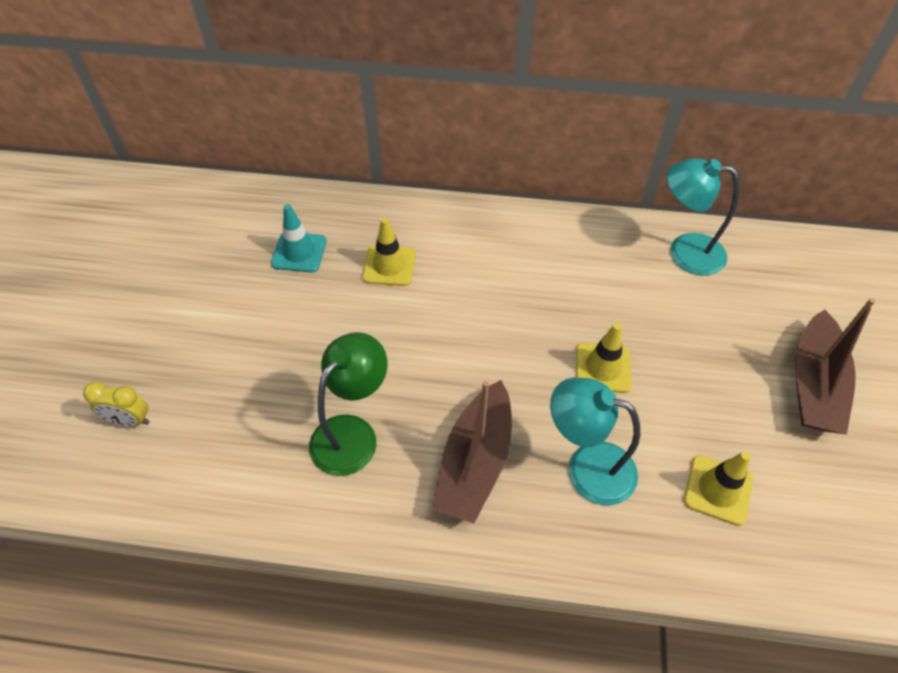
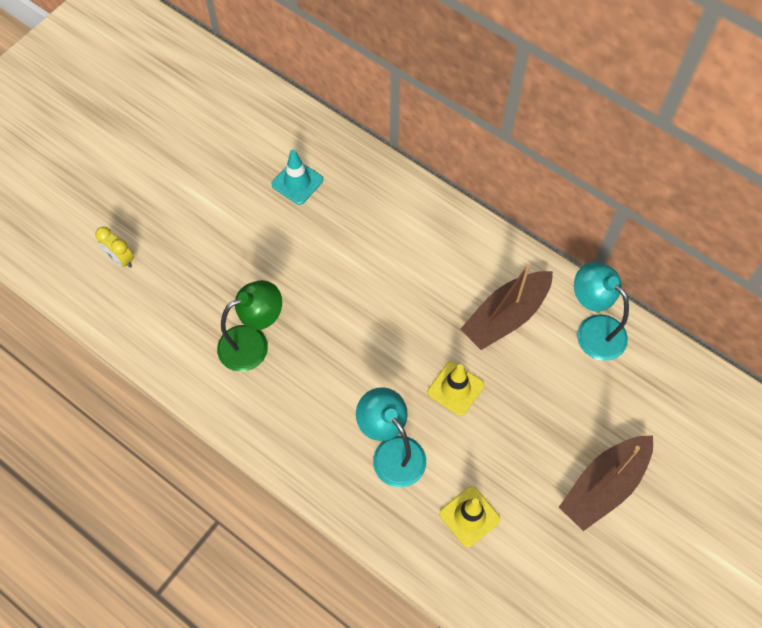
camera: 30 degrees right, 10 degrees up
(389, 266) = (355, 226): yellow traffic cone -> none
(475, 462) = (320, 407): brown boat -> brown boat (506, 316)

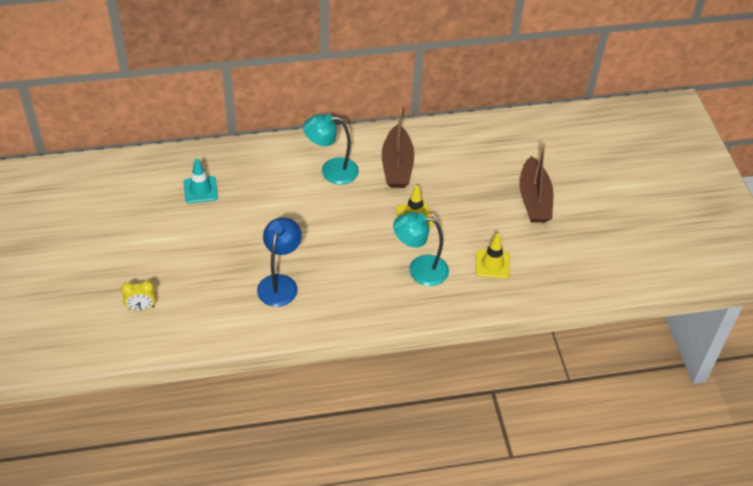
camera: 50 degrees left, 15 degrees down
(253, 343) = (280, 283): green lamp -> blue lamp
(593, 330) = (446, 139): turquoise lamp -> turquoise lamp (331, 171)

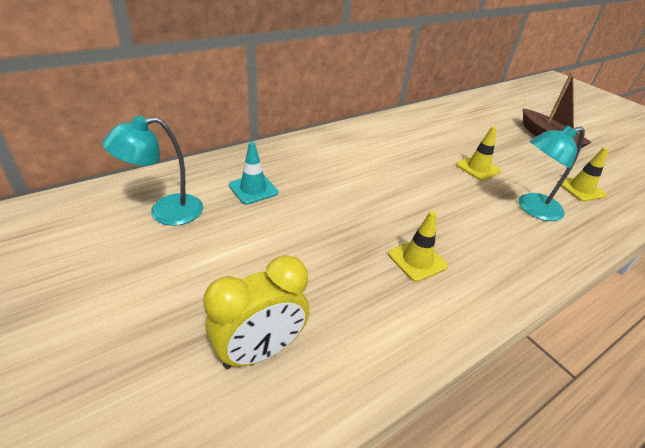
camera: 25 degrees left, 10 degrees down
(141, 308) = (260, 351): yellow clock -> yellow clock, size x1.78
(280, 283) = (417, 260): blue lamp -> yellow traffic cone
(331, 171) = (373, 149): turquoise lamp -> turquoise lamp (165, 212)
(397, 166) = (424, 136): brown boat -> none

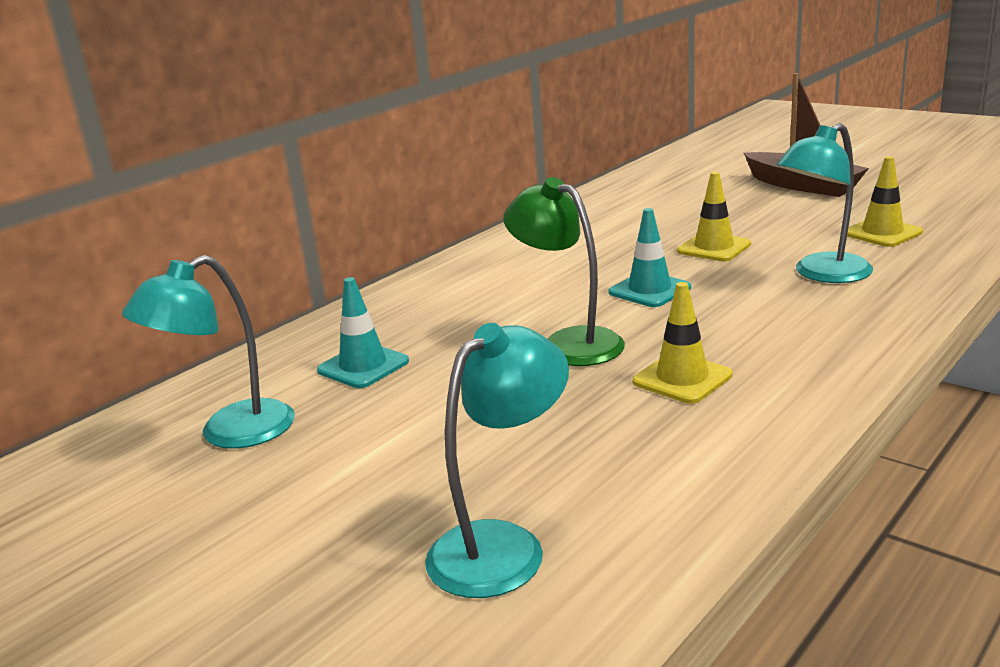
camera: 10 degrees left, 15 degrees down
(260, 351) = (503, 546): yellow clock -> turquoise lamp
(367, 210) = (568, 343): none -> green lamp
(428, 187) = (649, 290): none -> turquoise traffic cone

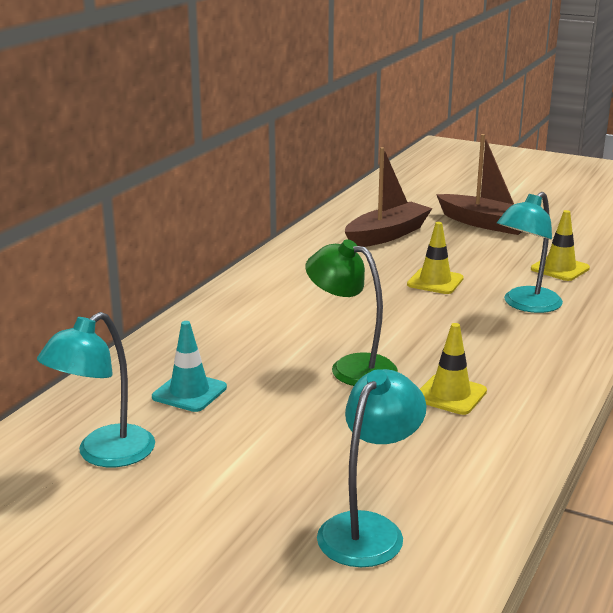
camera: 15 degrees left, 0 degrees up
(649, 290) = (398, 320): turquoise traffic cone -> none
(675, 199) = (387, 235): none -> brown boat

